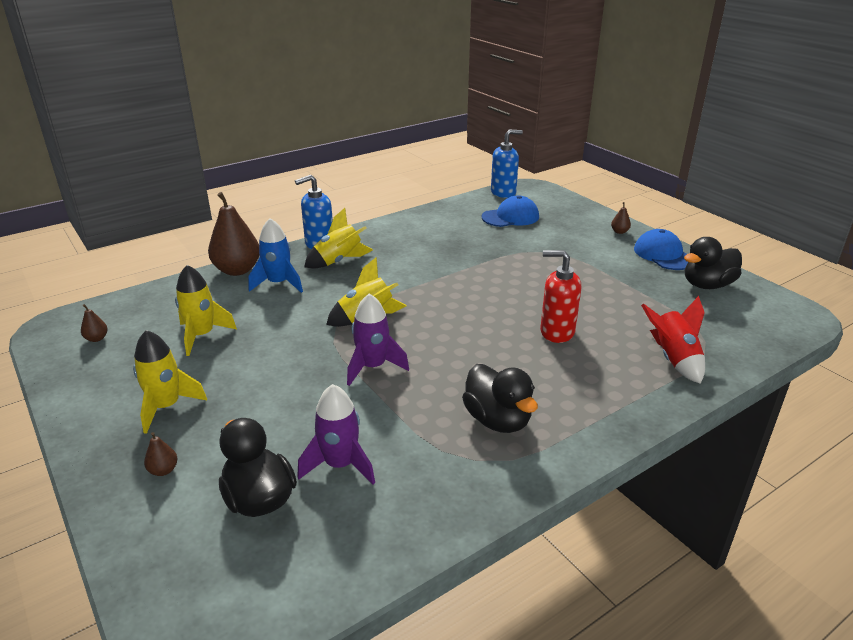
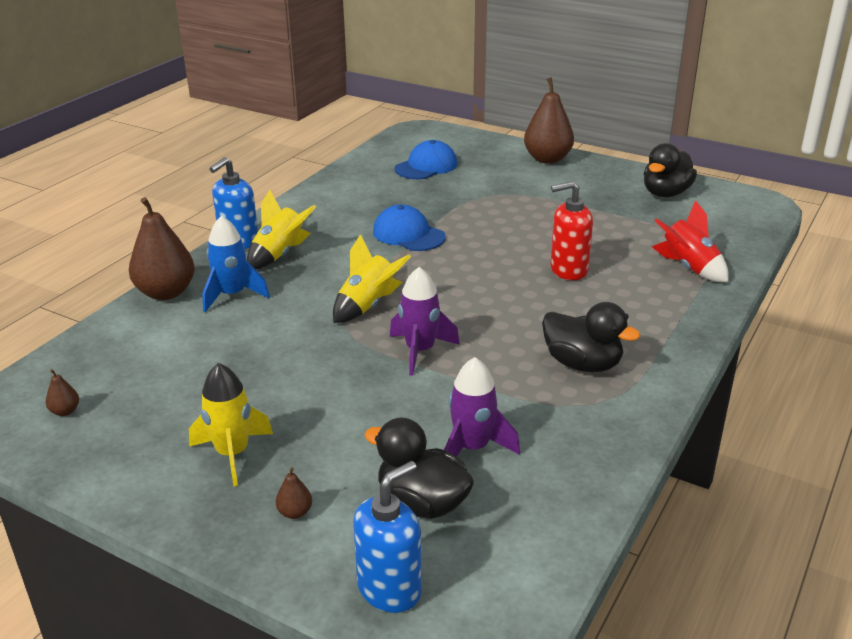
camera: 25 degrees left, 0 degrees up
(202, 336) = (197, 372): yellow rocket -> none
(503, 193) = (396, 141): blue soap dispenser -> blue soap dispenser (390, 589)
(619, 232) = (547, 159): brown pear -> brown pear, size x2.38
(663, 255) = (605, 173): blue cap -> blue cap (408, 234)

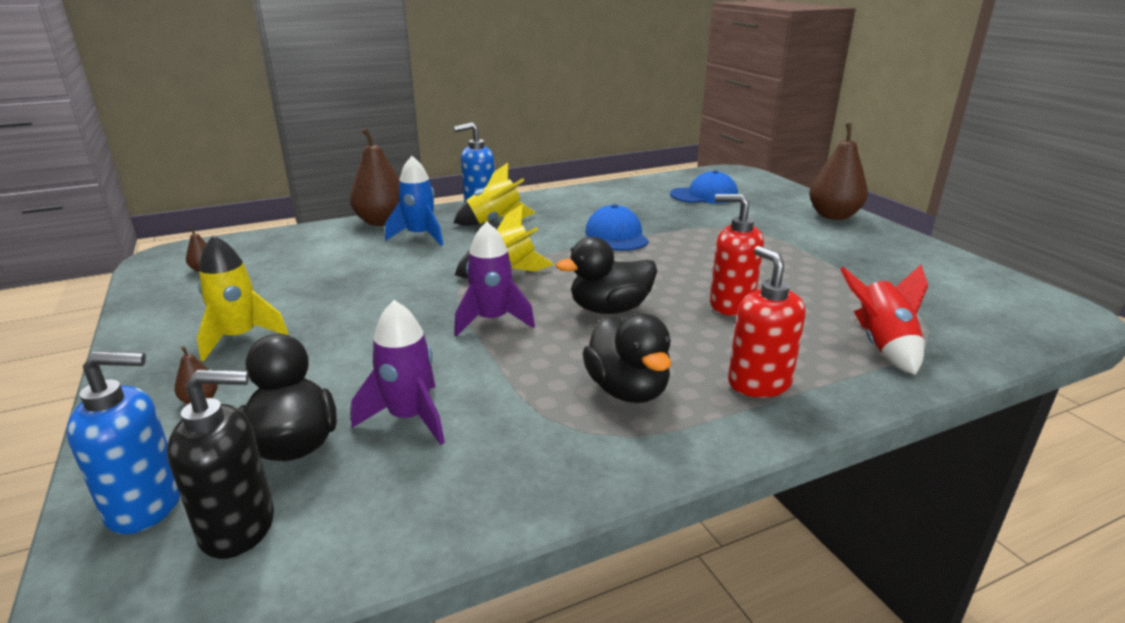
camera: 35 degrees right, 5 degrees down
(475, 565) = (239, 527): none -> black soap dispenser
(651, 325) = (758, 383): none -> red soap dispenser
(666, 193) = (939, 273): black duck -> black duck (610, 309)

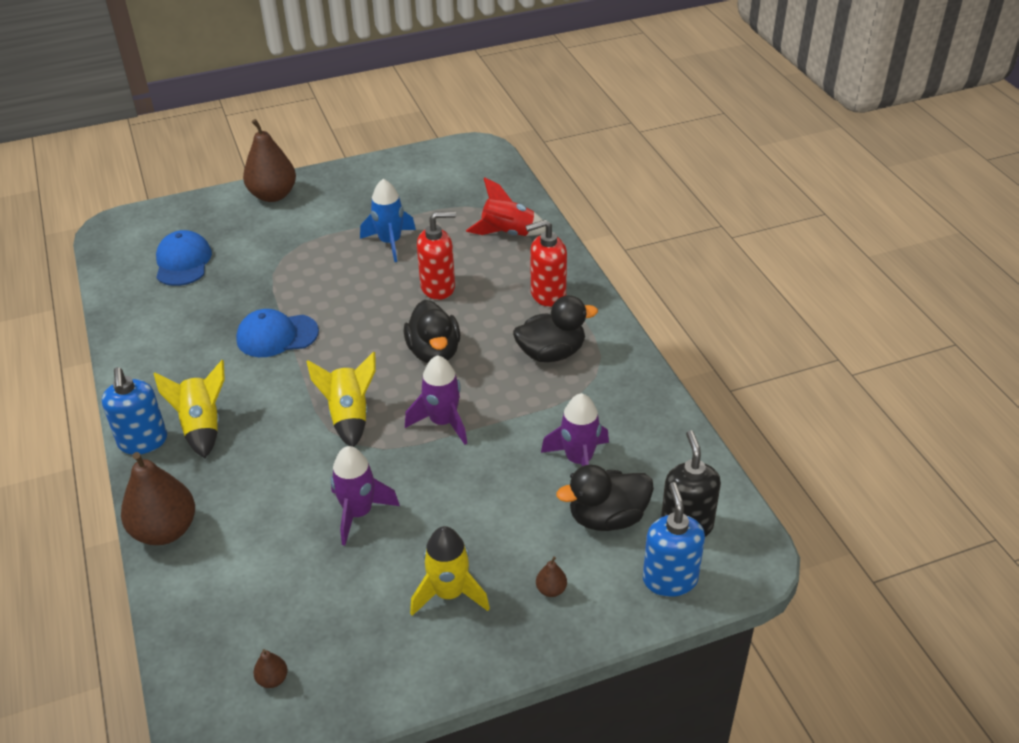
camera: 85 degrees left, 15 degrees up
(371, 287) = (358, 513): none -> purple rocket
(420, 236) = (227, 488): blue rocket -> blue rocket (390, 243)
(731, 305) = (438, 287): red soap dispenser -> red soap dispenser turned 135 degrees counterclockwise

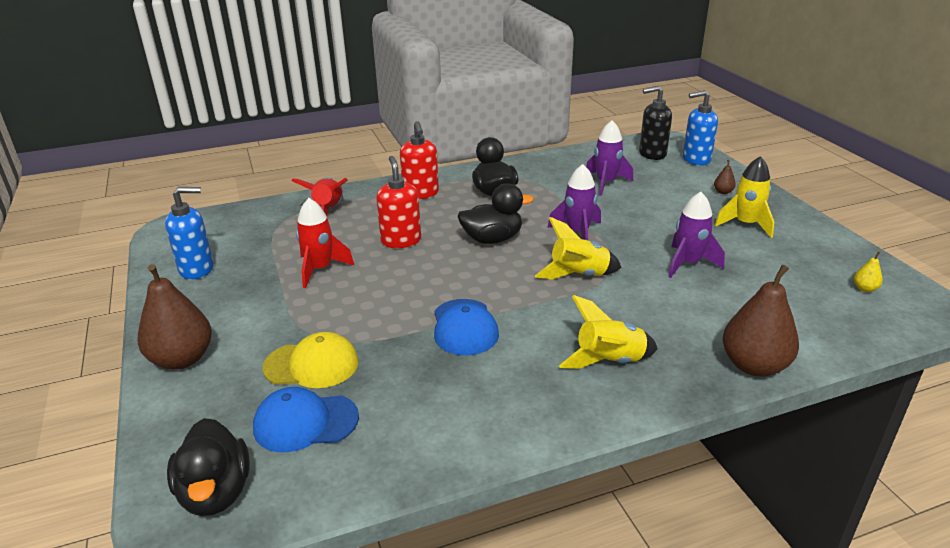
camera: 90 degrees left, 10 degrees down
(143, 442) = (641, 402): blue soap dispenser -> blue soap dispenser (197, 269)
(248, 256) = (312, 365): none -> yellow cap
(272, 679) = (864, 289): brown pear -> yellow pear
(390, 243) = (320, 269): blue rocket -> red rocket
(607, 518) = (655, 175): black duck -> black duck (216, 492)

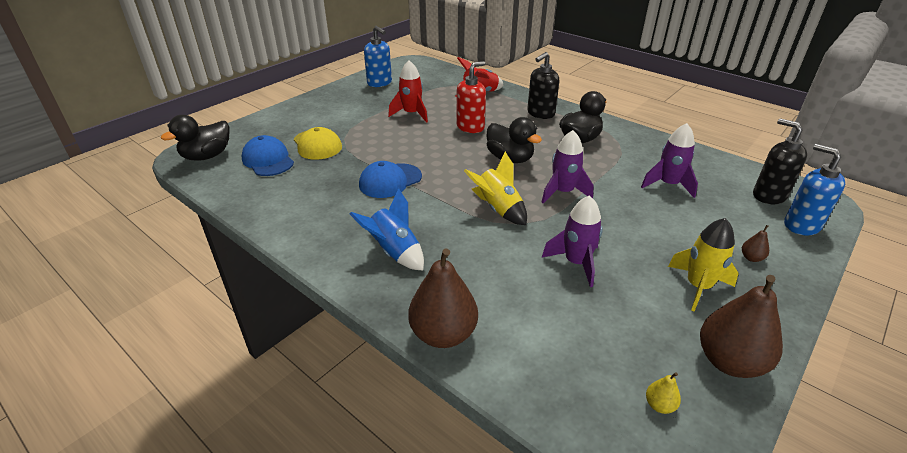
camera: 60 degrees right, 5 degrees up
(182, 359) = (300, 110): brown pear -> brown pear (729, 361)
(421, 193) = (540, 114): red soap dispenser -> black soap dispenser
(609, 361) = (394, 252): yellow rocket -> blue rocket

